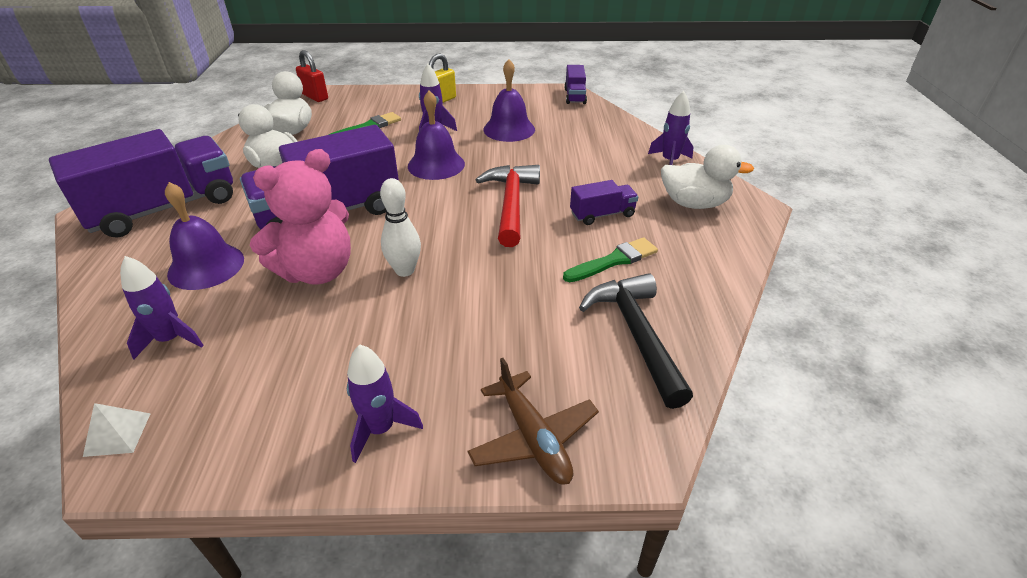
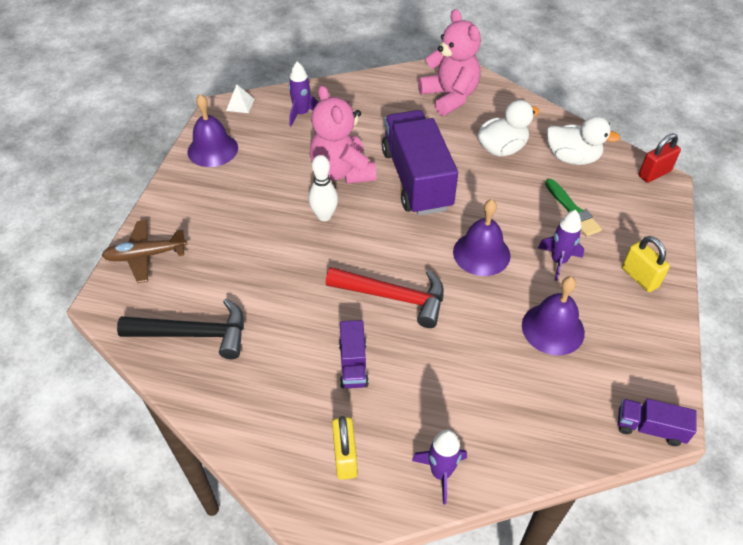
camera: 105 degrees right, 10 degrees up
(164, 208) = (449, 97): purple truck -> pink teddy bear
(206, 266) = (369, 121): purple bell -> purple bell (212, 149)
(380, 429) = (189, 194): purple rocket -> none
(614, 260) = (282, 349): green brush -> none
(694, 203) = (345, 457): white duck -> yellow padlock

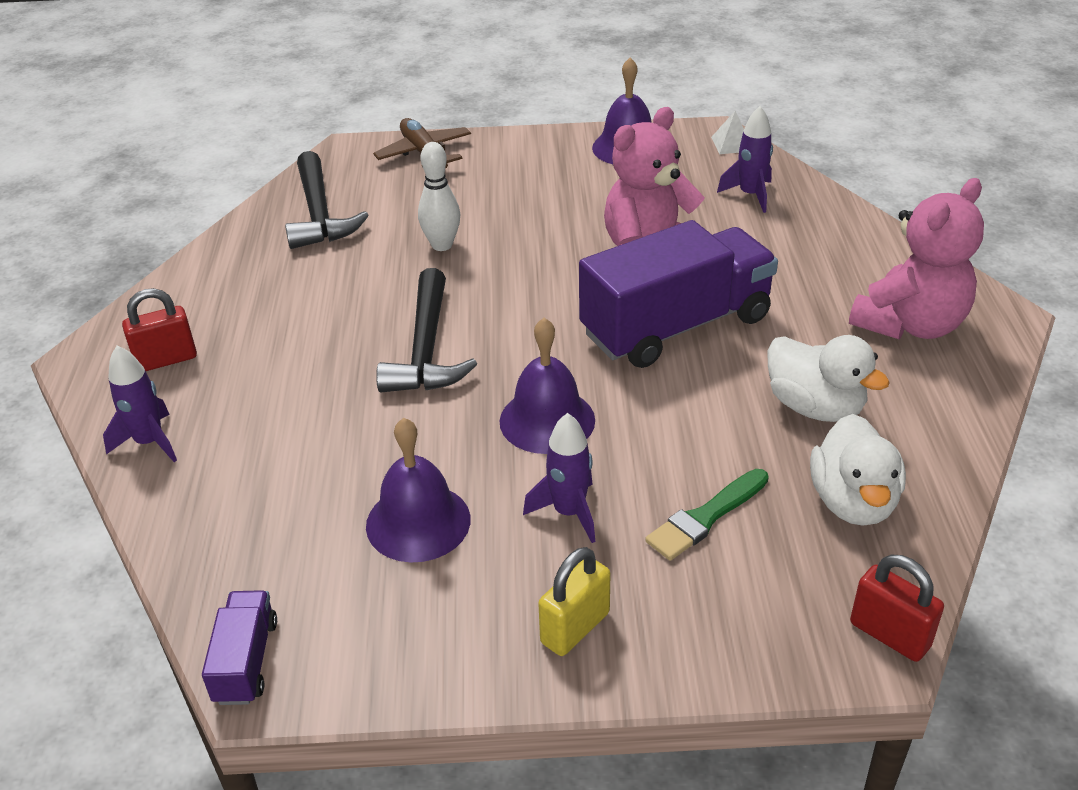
camera: 75 degrees right, 10 degrees down
(324, 216) = (552, 260): white bowling pin -> white bowling pin (442, 245)
(345, 457) = (166, 360): yellow padlock -> red padlock
(353, 364) = (303, 338): purple truck -> none
(393, 297) = (426, 349): red hammer -> black hammer

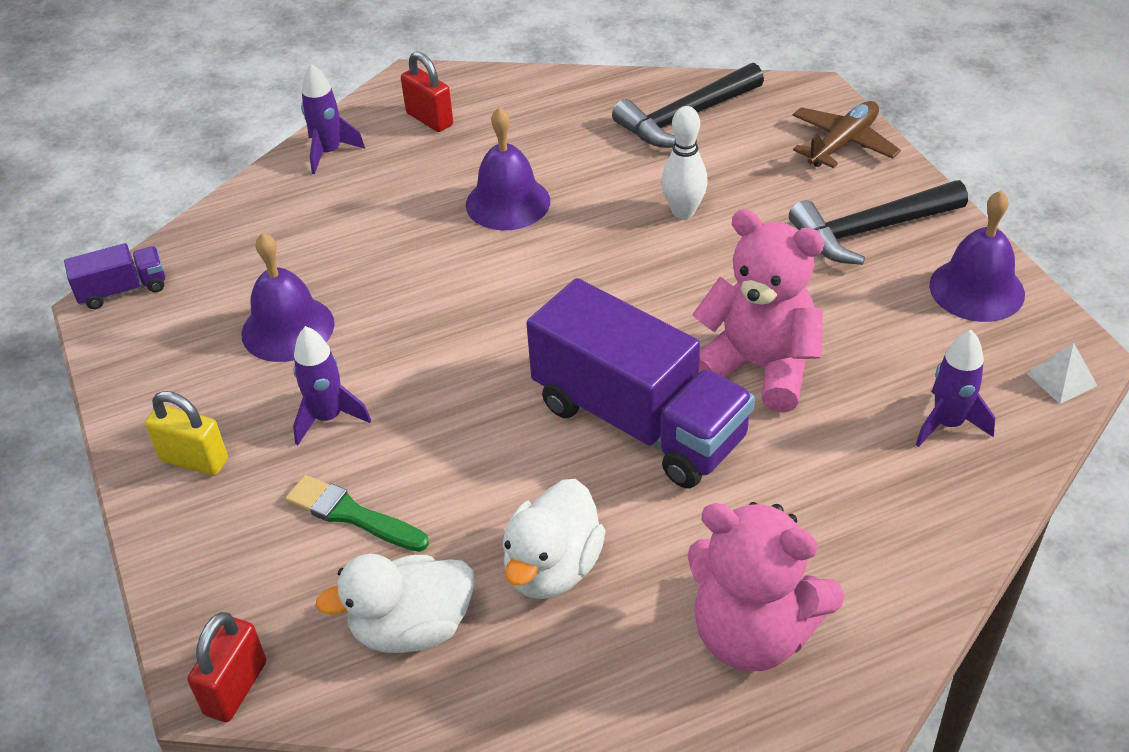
camera: 70 degrees right, 5 degrees up
(426, 349) = (513, 257): black hammer -> black hammer (870, 230)
(547, 420) = (446, 367): purple bell -> purple bell (508, 202)

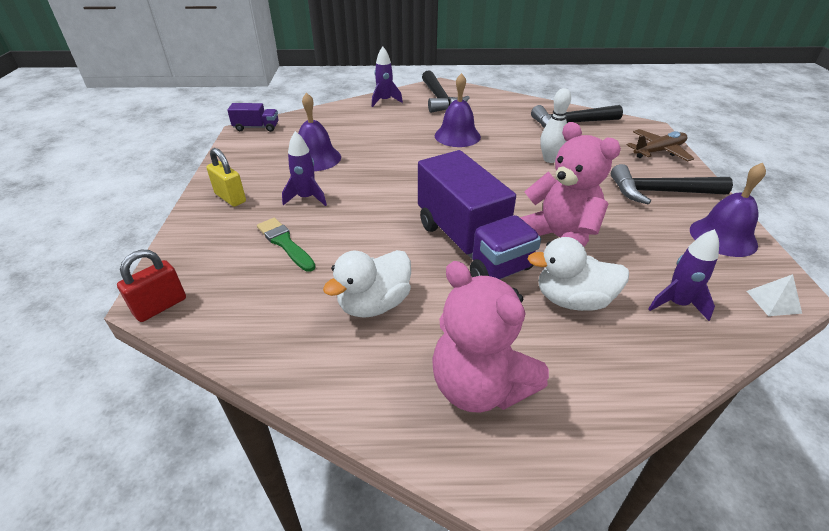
camera: 20 degrees right, 5 degrees down
(412, 628) = (274, 308): white duck -> white duck (572, 300)
(429, 119) = (439, 99): red padlock -> black hammer

